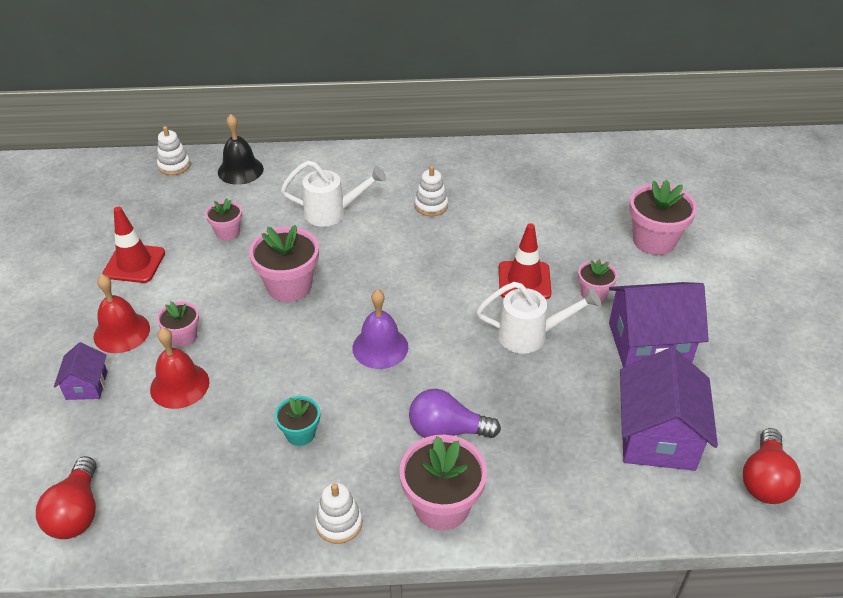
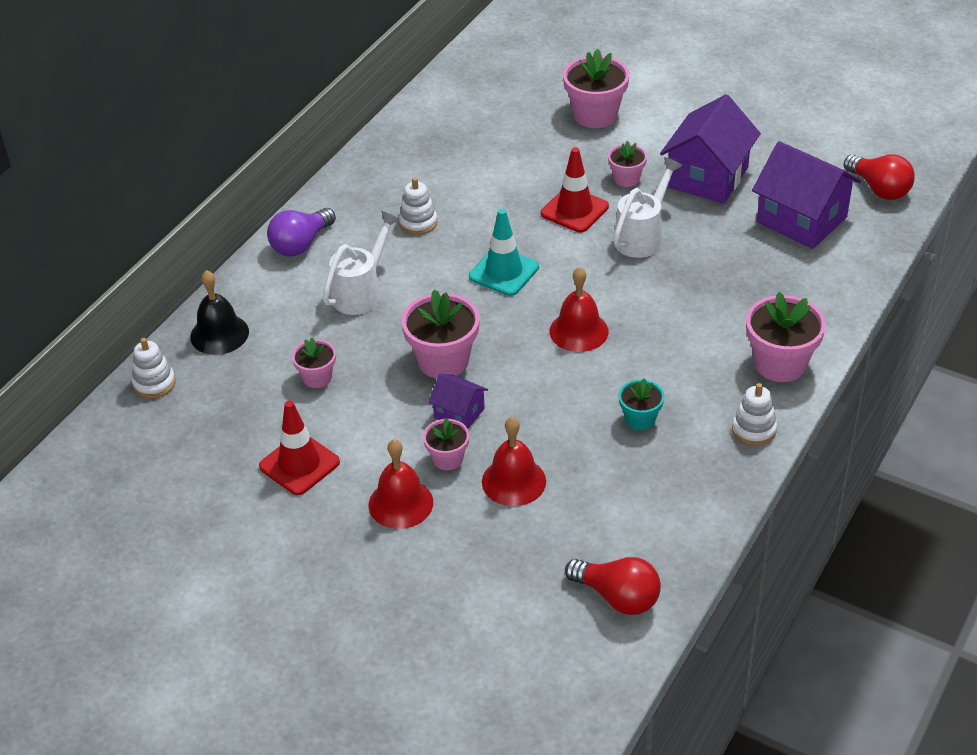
camera: 55 degrees left, 0 degrees up
(86, 385) = (456, 550): purple house -> purple house (459, 413)
(380, 347) = (578, 331): purple bell -> red bell
(415, 274) = (504, 272): none -> turquoise traffic cone
(447, 430) = (706, 329): purple light bulb -> purple light bulb (301, 244)

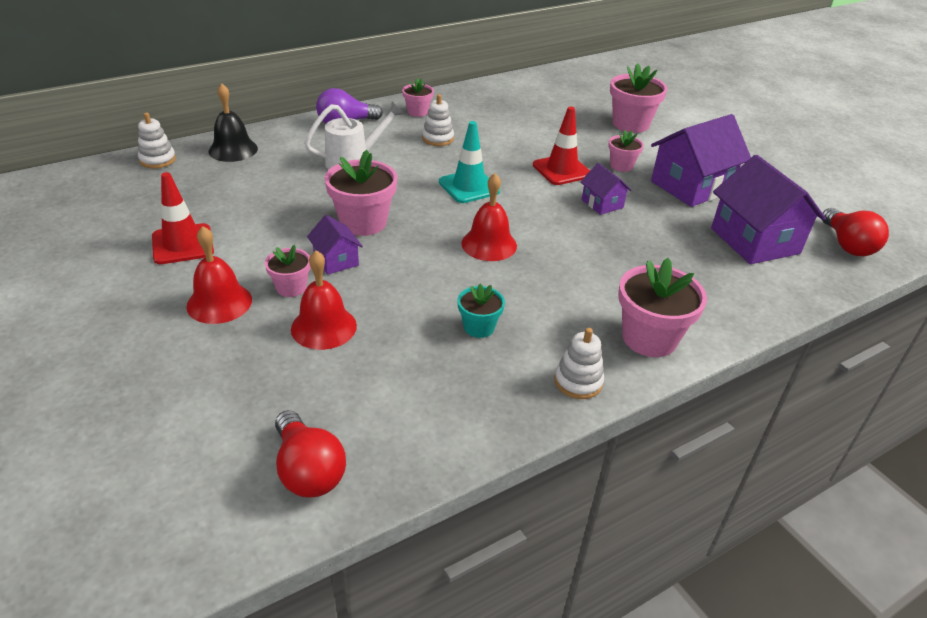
camera: 25 degrees right, 5 degrees down
(317, 377) = (263, 197): pink flower pot -> pink flower pot (417, 112)
(643, 236) = (602, 203): white watering can -> purple house

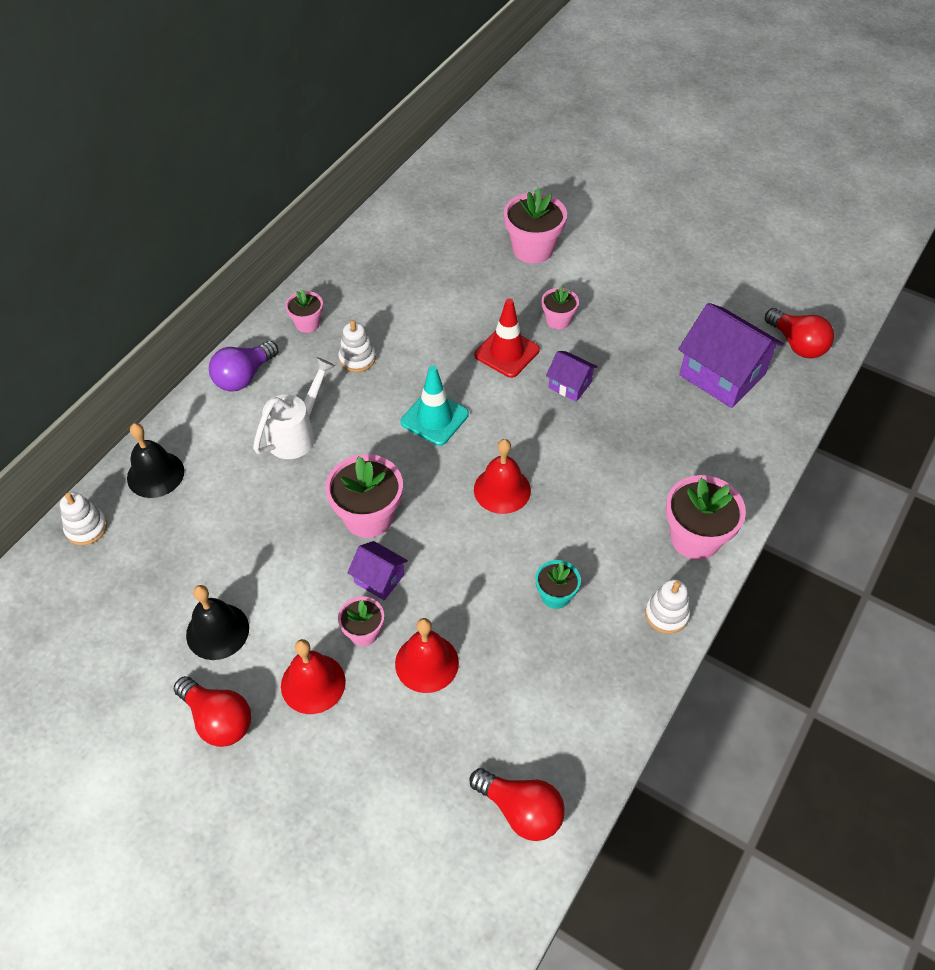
camera: 25 degrees left, 15 degrees up
(125, 295) = (218, 719): none -> red light bulb
(183, 244) = (217, 631): red traffic cone -> black bell
(691, 186) = (635, 322): purple house -> none

